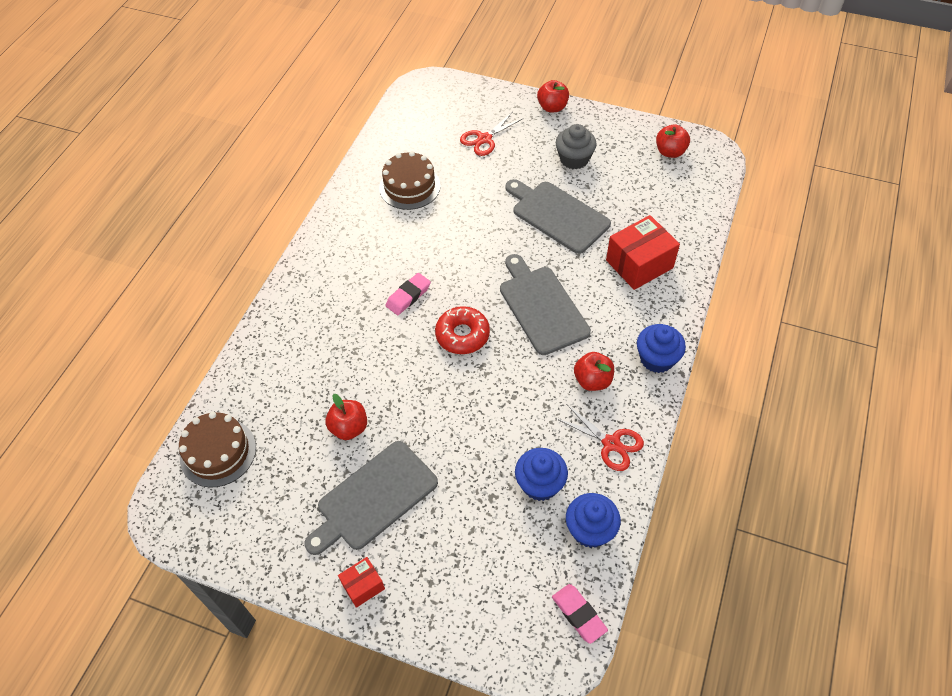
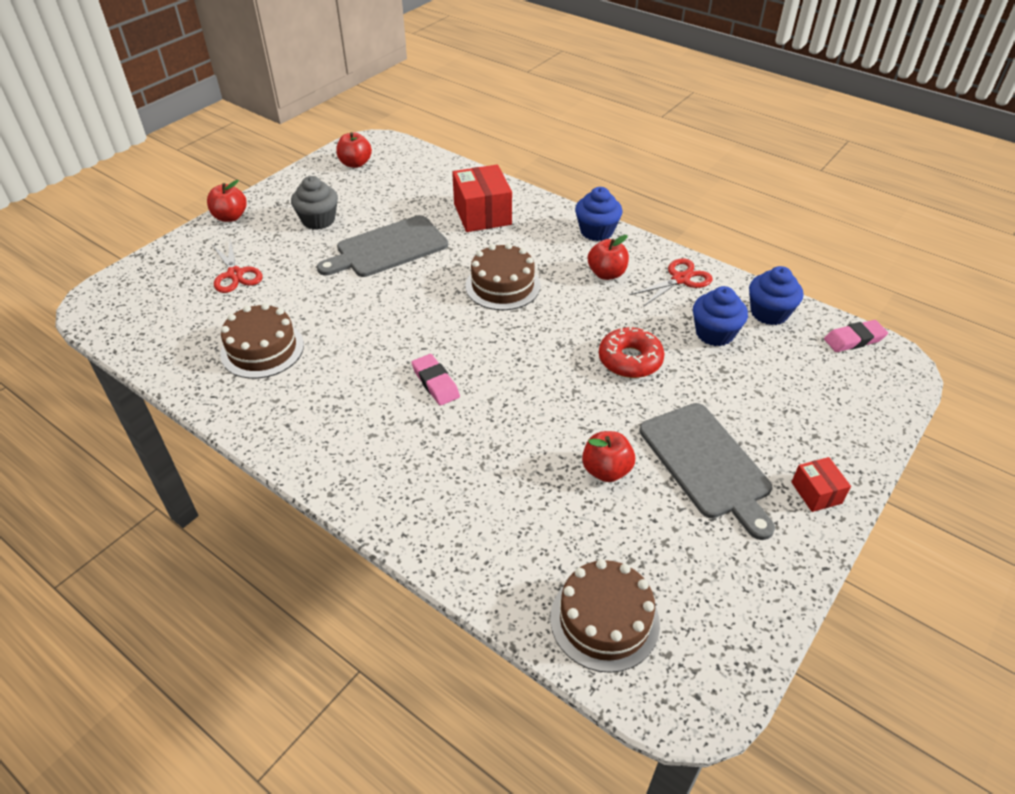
camera: 75 degrees left, 10 degrees down
(462, 335) = (513, 349): red donut -> red donut (630, 360)
(541, 307) = (502, 286): grey cutting board -> brown cake

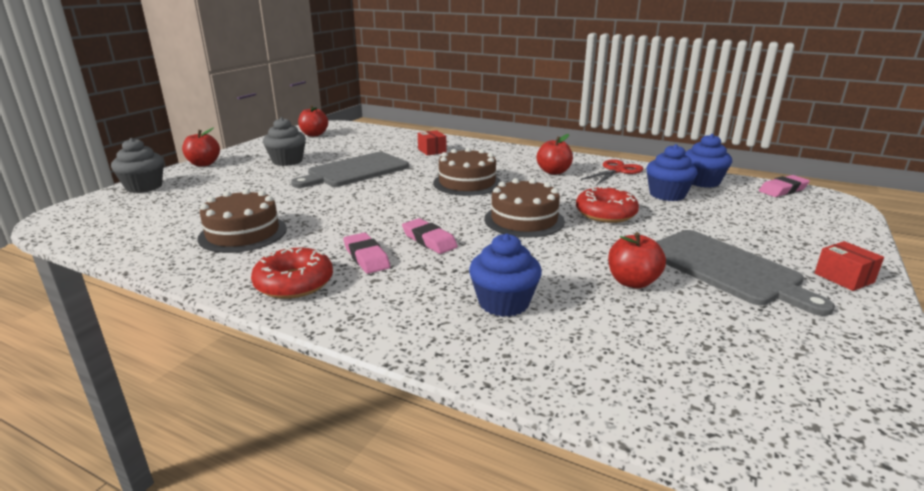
camera: 10 degrees left, 20 degrees down
(170, 256) = (144, 187): none -> grey cupcake
(235, 274) = (210, 192): red scissors -> none
(301, 430) = (294, 283): none -> red donut
(371, 401) = (366, 257): none -> pink eraser
(482, 214) = (432, 151): red box -> red box, size x0.53
(596, 231) = (531, 153): blue cupcake -> blue cupcake (503, 303)
(604, 620) = (717, 402): brown cake -> brown cake (524, 220)

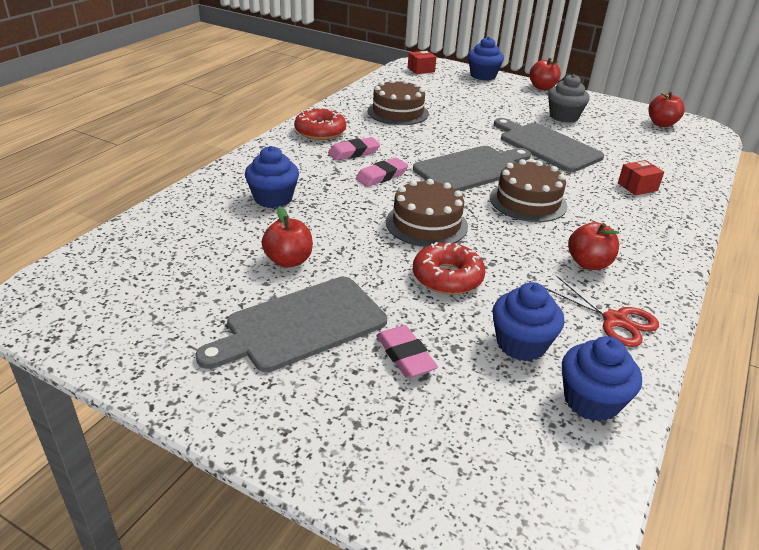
camera: 90 degrees right, 10 degrees up
(144, 187) = (483, 76): grey cupcake -> blue cupcake
(406, 200) = (472, 169): none -> grey cutting board
(783, 190) = (577, 499): pink eraser -> pink eraser (405, 356)
(844, 278) = (260, 412): red box -> red box (421, 70)

